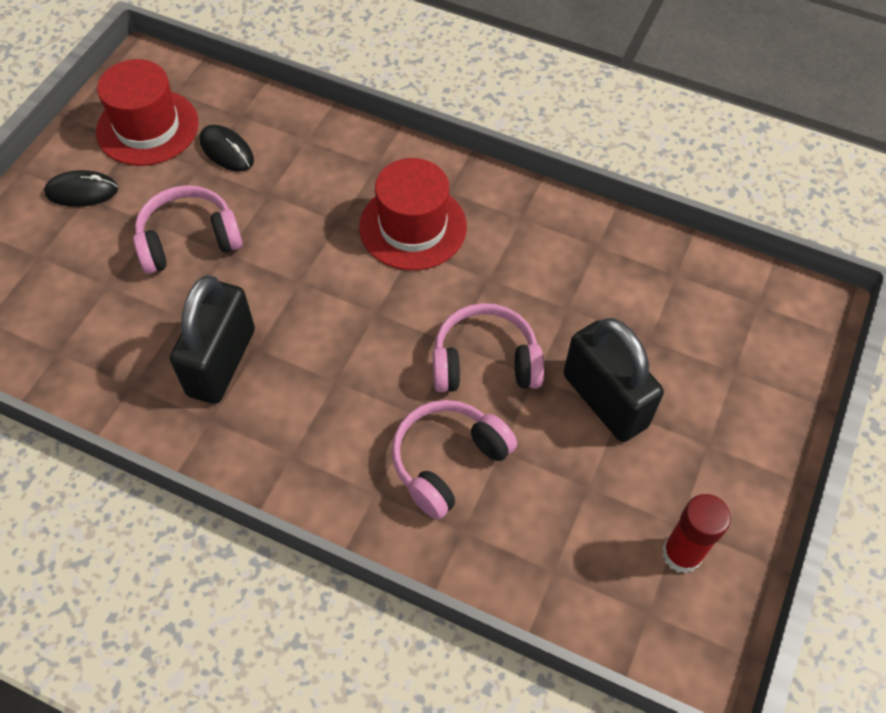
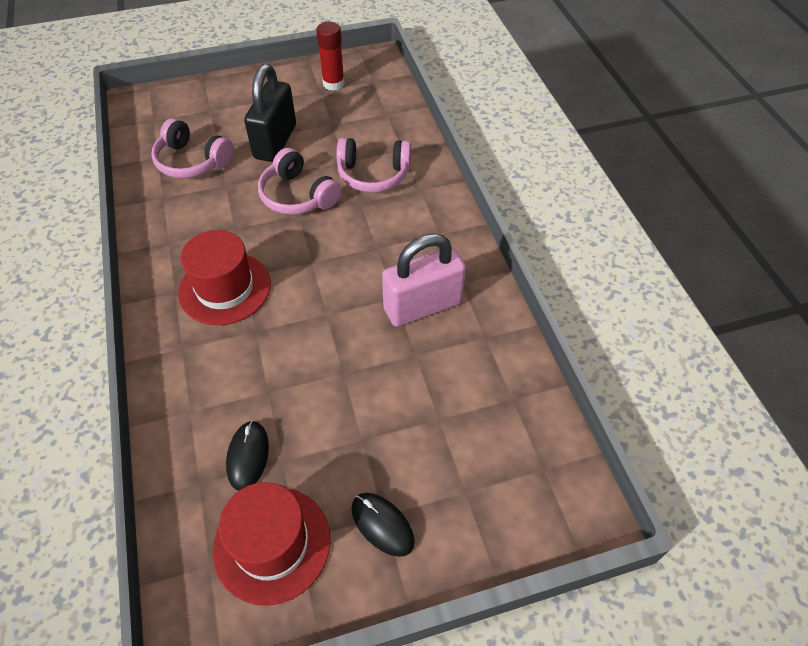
camera: 130 degrees left, 5 degrees down
(189, 240) = (354, 404): pink headphones -> pink headphones (192, 161)
(221, 362) = (422, 306): black padlock -> pink padlock

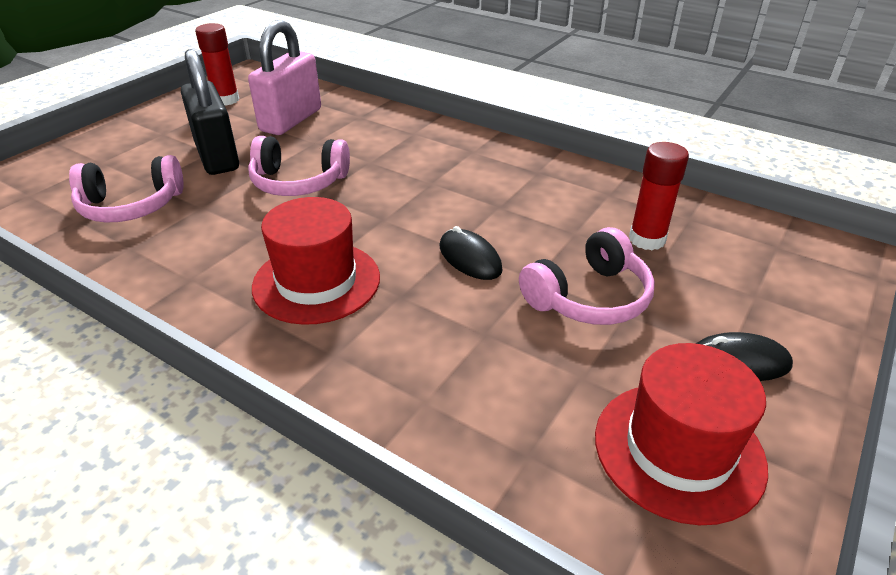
camera: 40 degrees left, 15 degrees down
(248, 456) = (544, 396): black mouse -> black mouse (470, 258)
(373, 174) = (355, 140): pink headphones -> pink headphones (589, 297)
(422, 306) = (531, 200): pink padlock -> pink padlock (291, 120)
(456, 394) = (647, 239): none -> red glue stick

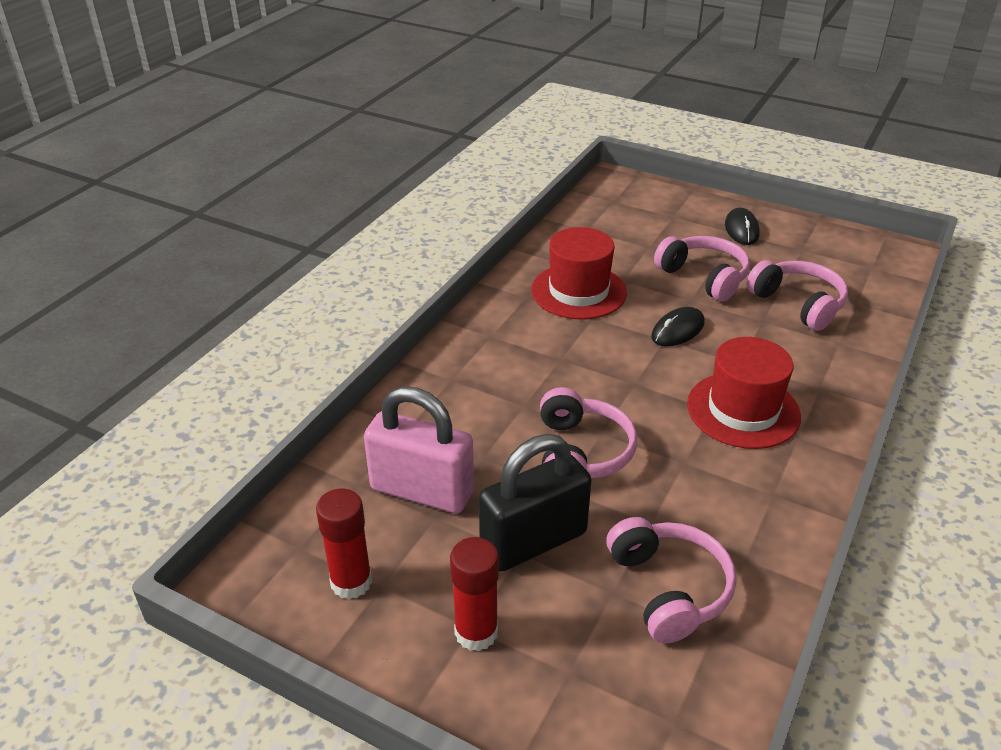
camera: 95 degrees left, 0 degrees up
(525, 379) = (798, 304): none -> pink headphones
(647, 239) = (622, 249): red glue stick -> red glue stick (476, 632)
(678, 450) = (822, 255): red hat -> red hat (578, 291)

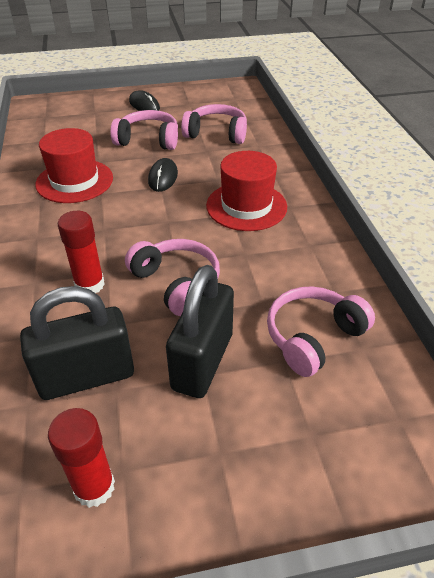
camera: 40 degrees left, 5 degrees up
(422, 491) = (86, 376): pink padlock -> black padlock
(476, 632) = (226, 454): red glue stick -> red glue stick (89, 285)
(669, 588) = (313, 337): pink headphones -> pink headphones turned 75 degrees counterclockwise

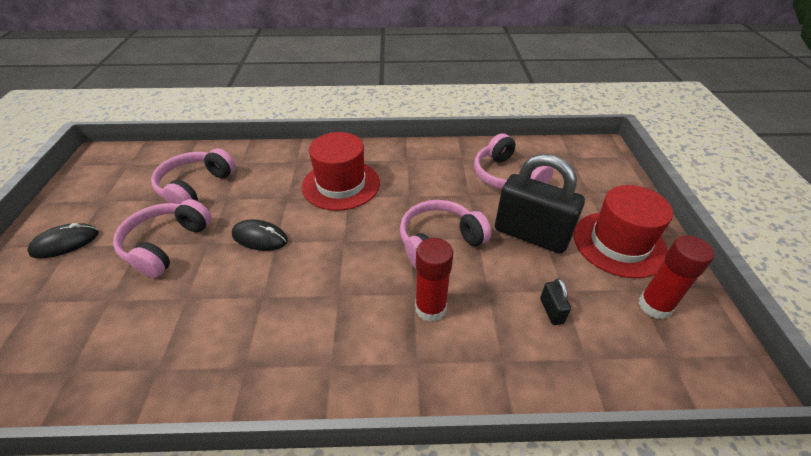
camera: 80 degrees left, 0 degrees up
(74, 181) = (219, 325): red hat -> red hat (619, 243)
(86, 376) = (551, 311): black padlock -> black padlock, size x0.41

